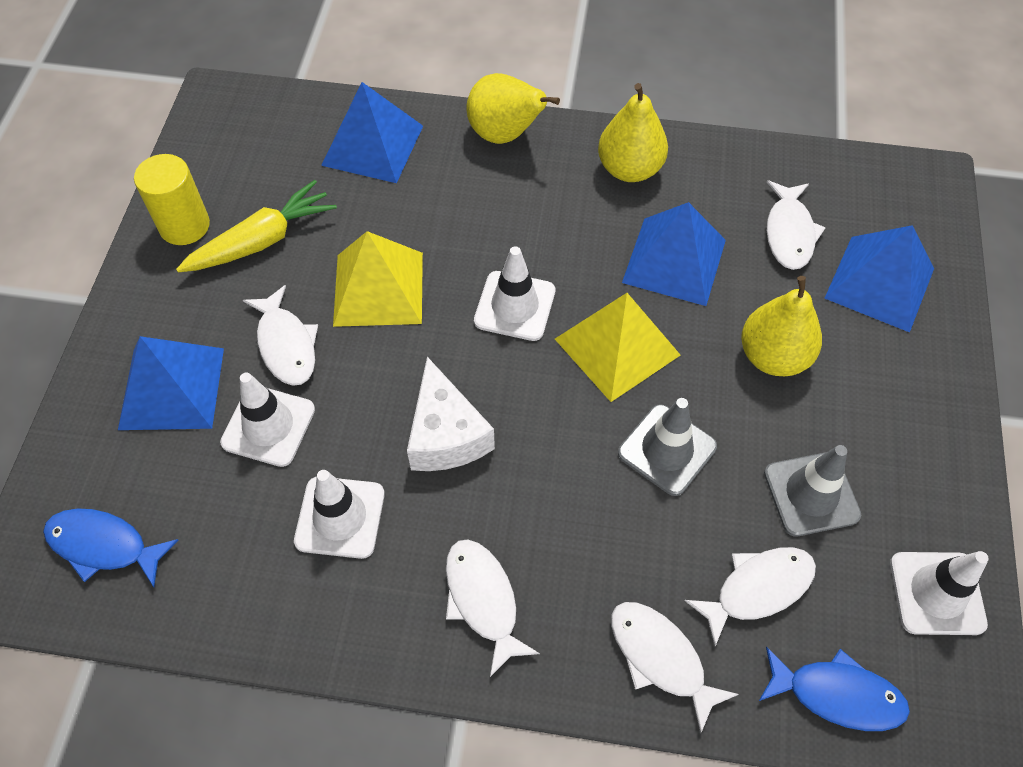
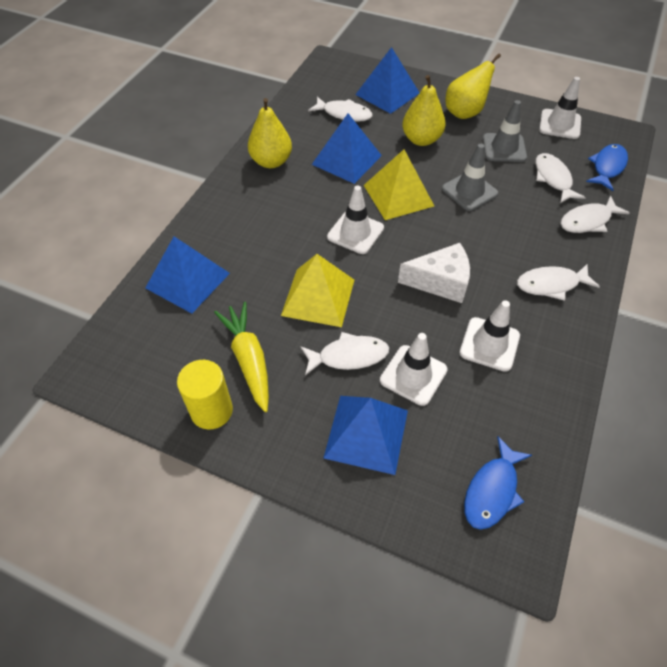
camera: 75 degrees left, 5 degrees down
(505, 135) = (214, 210): yellow pear -> yellow pear (465, 113)

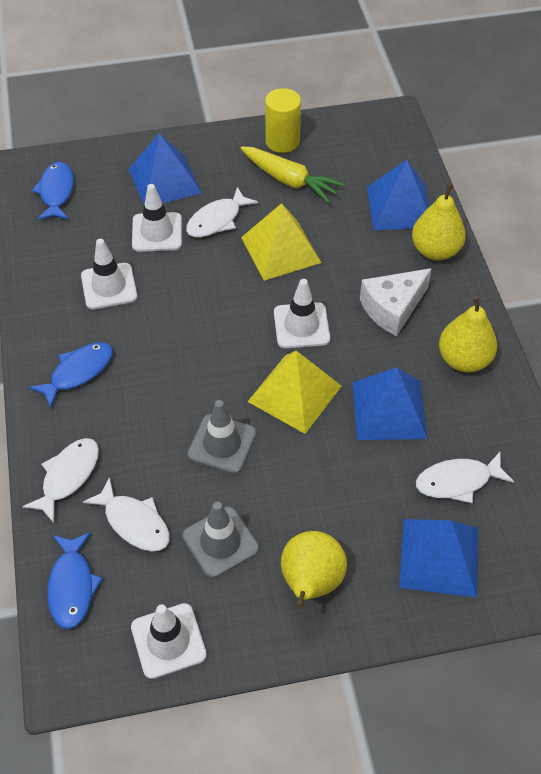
camera: 145 degrees right, 0 degrees up
(421, 139) = (330, 494): yellow pear -> yellow pear (435, 250)
(440, 282) = (185, 319): white cheese -> white cheese (392, 308)
(551, 284) = (78, 372): white fish -> blue fish

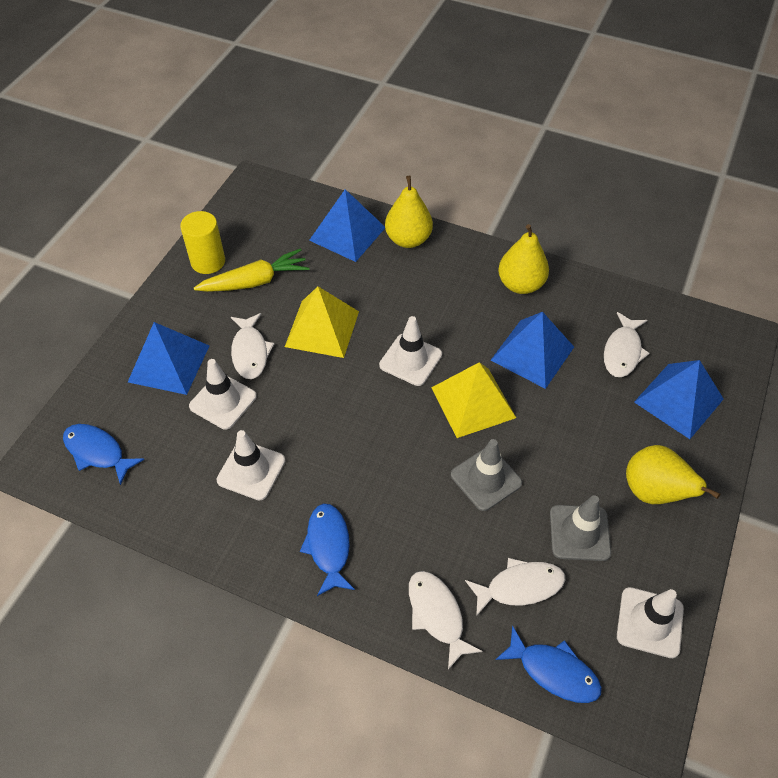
camera: 55 degrees left, 0 degrees up
(392, 308) = (441, 296): white cheese -> none

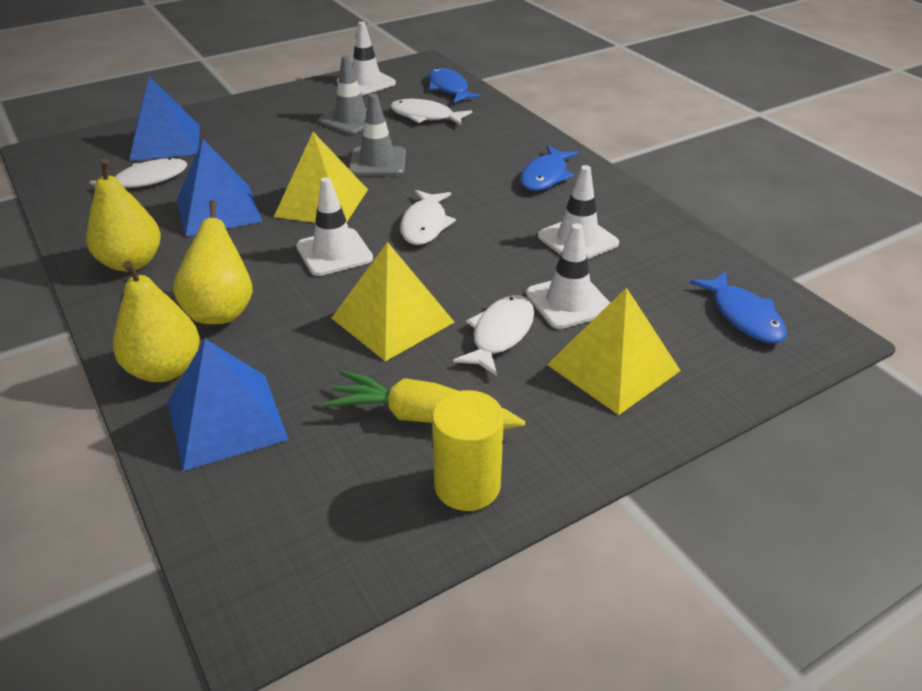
camera: 145 degrees left, 15 degrees down
(169, 363) = (613, 368): blue pyramid -> yellow pyramid
(437, 615) = (497, 125): white fish -> white fish (425, 225)
(653, 492) = (271, 116): yellow pear -> yellow pear (221, 311)

